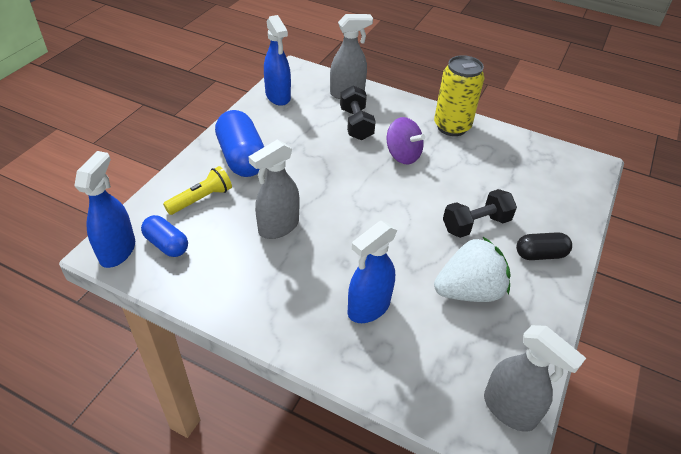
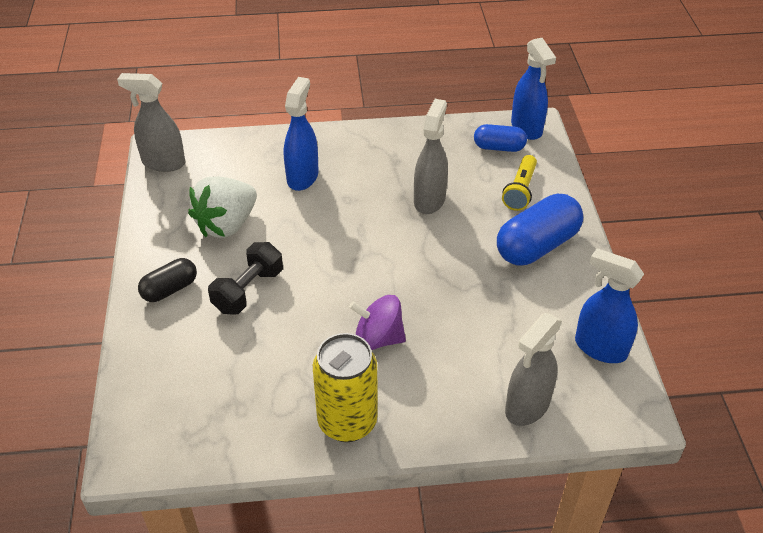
camera: 150 degrees right, 0 degrees up
(242, 158) = (537, 246): blue capsule -> blue capsule turned 75 degrees counterclockwise
(356, 124) = (468, 356): black dumbbell -> none

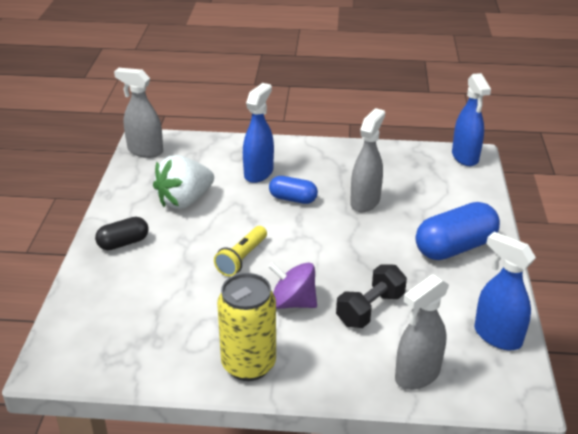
camera: 10 degrees right, 10 degrees down
(248, 290) = (189, 252): black dumbbell -> black dumbbell (370, 309)
(499, 147) = (436, 169): blue capsule -> blue capsule (293, 199)
(520, 190) = (449, 203): yellow flashlight -> yellow flashlight (242, 258)

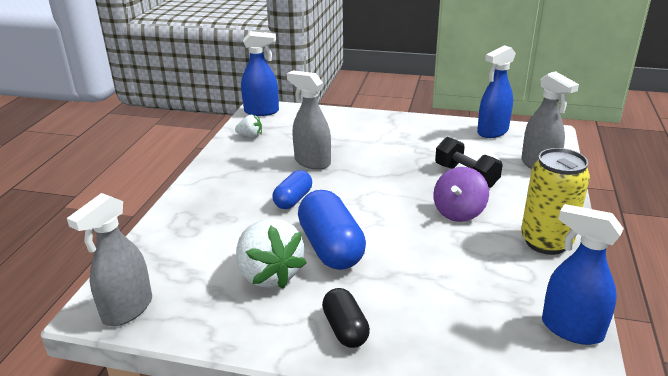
camera: 80 degrees left, 5 degrees down
(242, 258) = (389, 237): yellow flashlight -> none
(258, 173) = (233, 217): blue spray bottle -> blue spray bottle (571, 329)
(405, 159) = (250, 136): none -> white strawberry
(455, 247) = (388, 132): blue capsule -> blue capsule (331, 247)

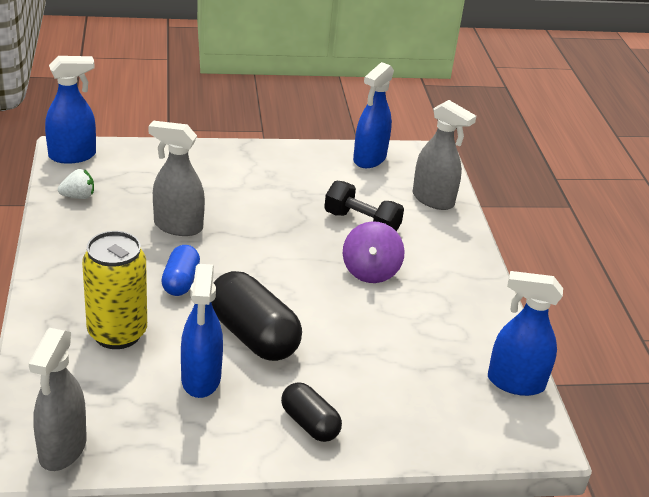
camera: 25 degrees left, 5 degrees up
(269, 274) = (201, 379): white strawberry -> blue spray bottle
(331, 247) = (253, 335): blue capsule -> black capsule
(546, 242) = (467, 293): yellow can -> yellow can (117, 333)

